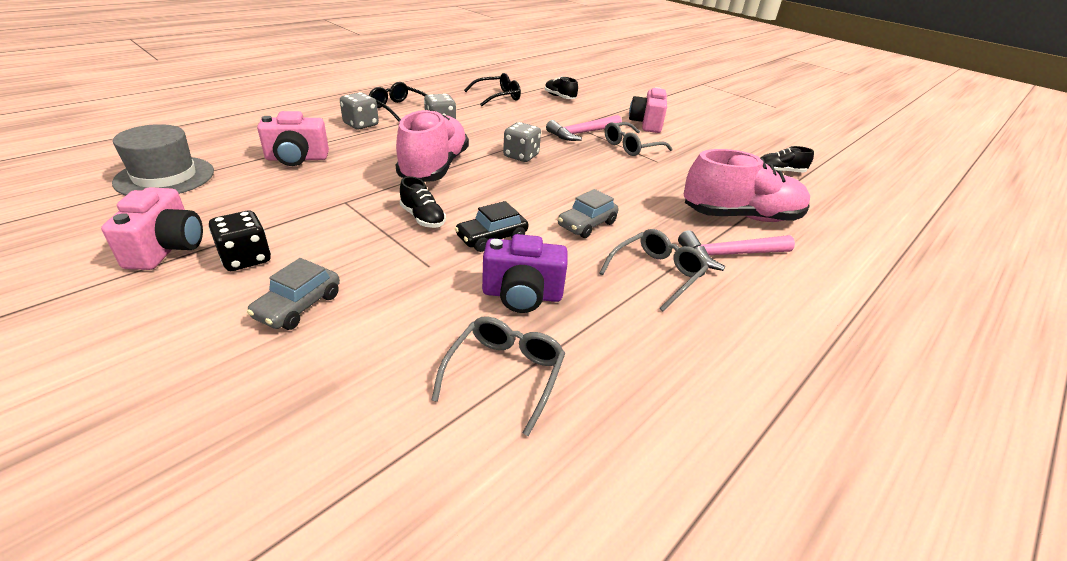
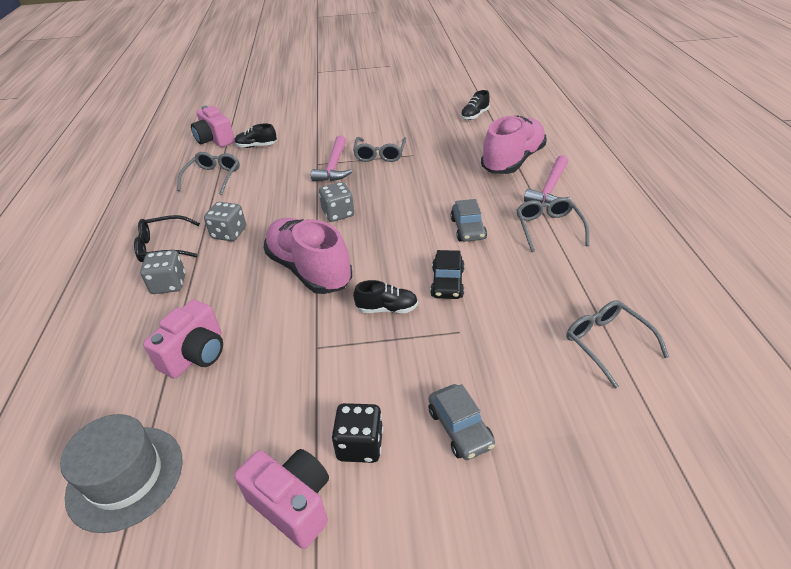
camera: 45 degrees left, 5 degrees up
(497, 97) = (213, 177): black glasses -> grey glasses
(522, 295) = (530, 299): purple camera -> none
(646, 124) = (352, 130): pink camera -> pink camera (215, 140)

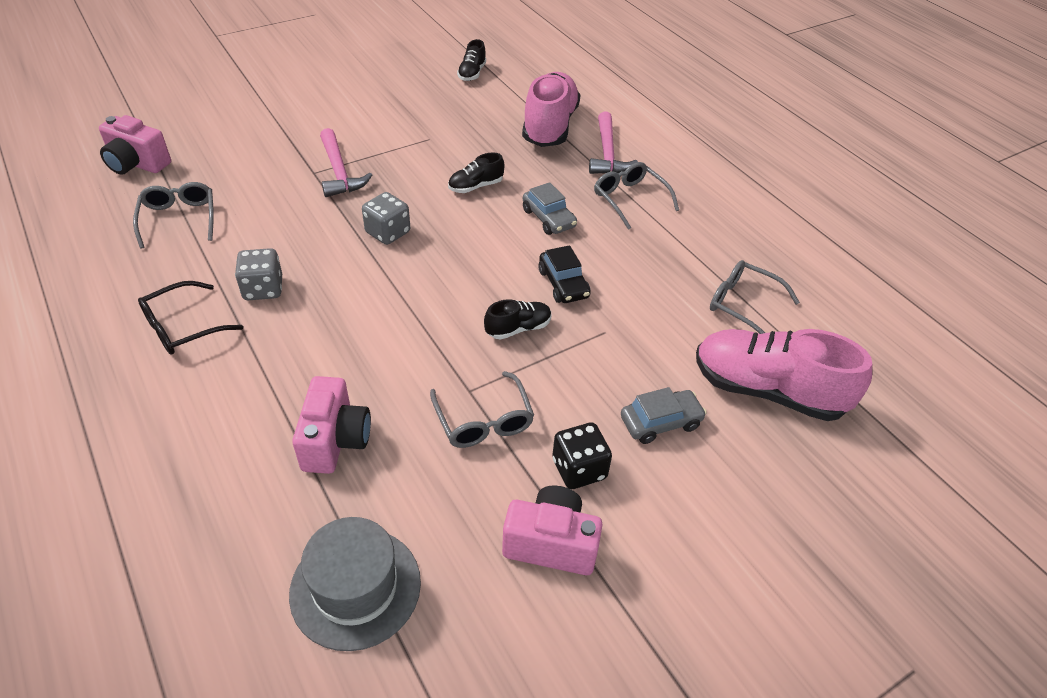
camera: 30 degrees left, 5 degrees up
(169, 284) = (232, 372): grey dice -> none
(256, 146) = (208, 162): black shoe -> black shoe (475, 186)
(309, 270) = (400, 308): pink shoe -> pink shoe (767, 390)
(380, 154) = (388, 145): grey glasses -> grey glasses (483, 420)
(460, 428) = (660, 422): grey car -> grey car turned 60 degrees counterclockwise

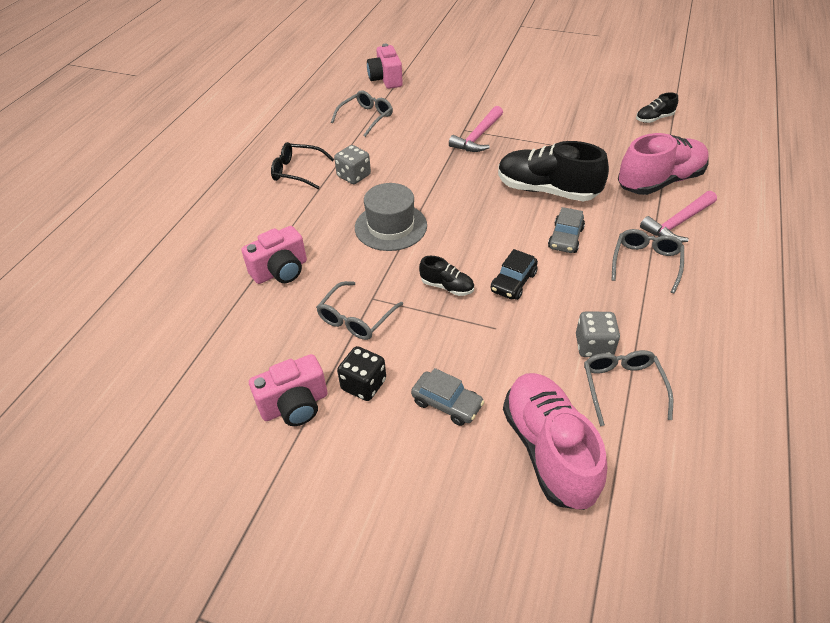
camera: 55 degrees right, 0 degrees up
(355, 587) = (196, 341): grey hat -> grey hat (390, 226)
(388, 232) = (455, 186): grey dice -> grey dice (594, 346)
(475, 186) = (547, 190): black shoe -> black shoe, size x2.11
(551, 543) = (295, 405): pink camera -> pink camera turned 90 degrees clockwise

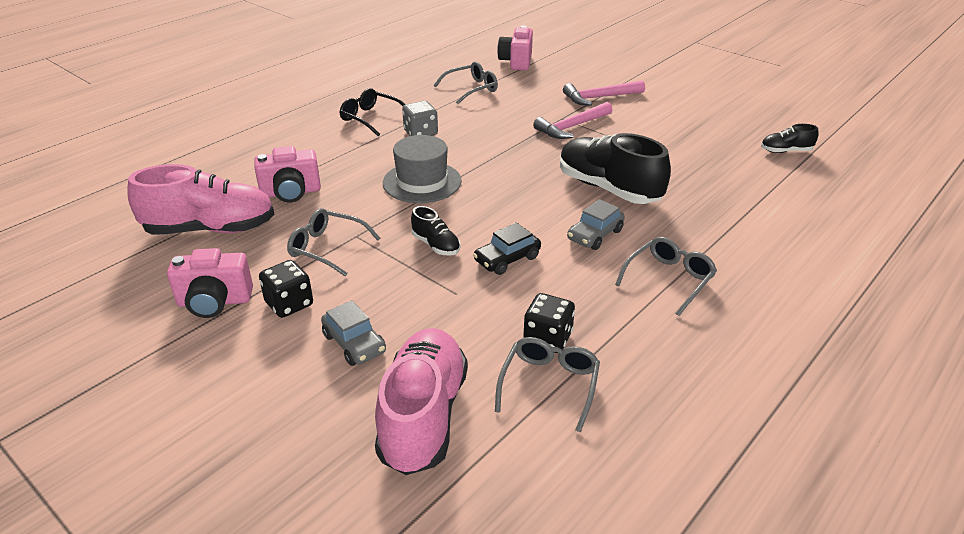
camera: 20 degrees right, 10 degrees down
(356, 318) = (327, 248): grey glasses -> grey glasses turned 60 degrees clockwise
(594, 346) = (547, 338): grey dice -> black dice
(660, 181) = (746, 209): pink shoe -> pink shoe (211, 229)
(678, 223) = (737, 253): pink hammer -> pink hammer (599, 98)

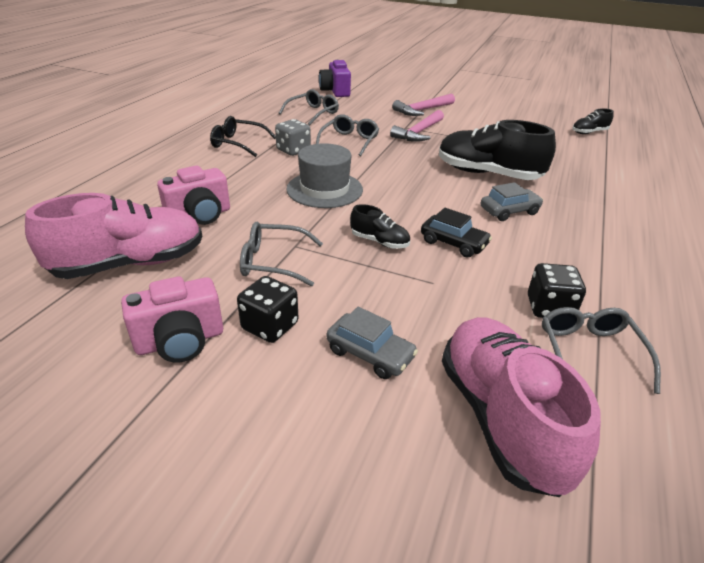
camera: 20 degrees left, 0 degrees up
(507, 259) = (453, 243): black car -> black car turned 90 degrees counterclockwise
(516, 62) = (335, 91): pink camera -> purple camera
(595, 235) = (509, 211): grey car -> grey car turned 135 degrees counterclockwise
(669, 279) = (599, 237): grey glasses -> grey glasses (349, 141)

